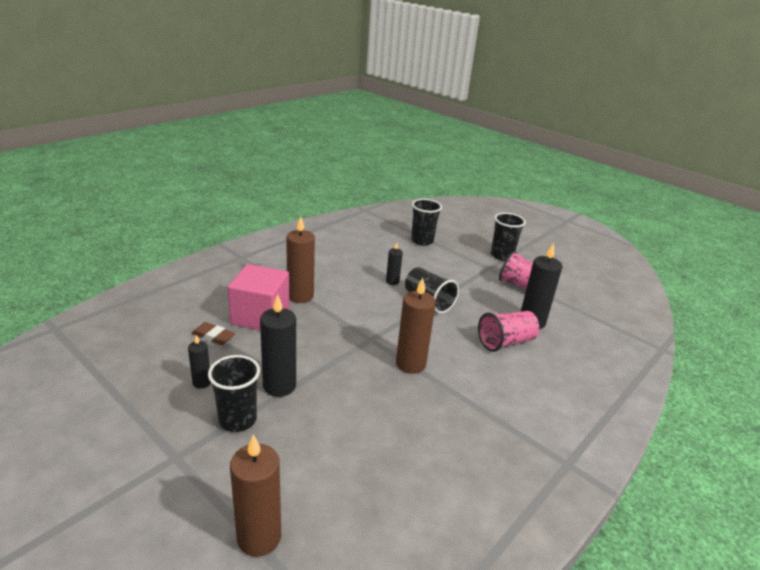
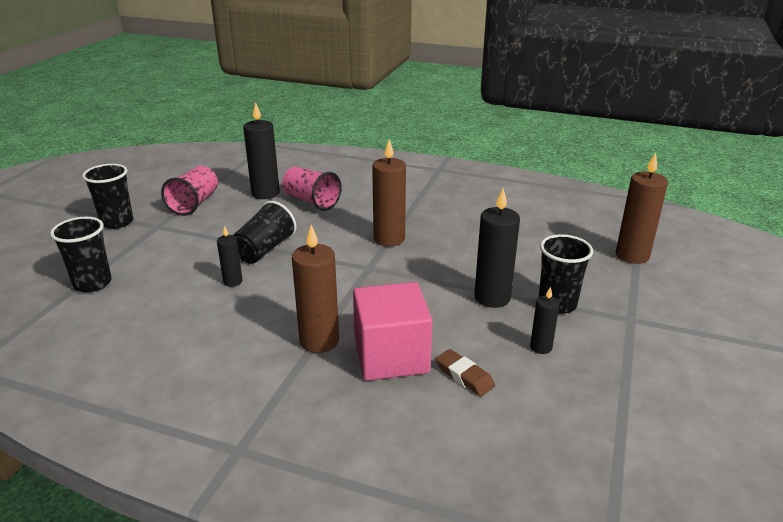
camera: 110 degrees left, 0 degrees up
(213, 336) = (464, 376): brown eraser -> brown eraser turned 45 degrees counterclockwise

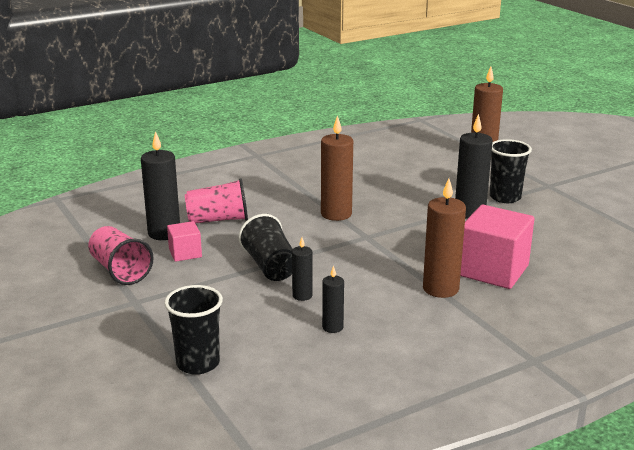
camera: 50 degrees left, 5 degrees down
(117, 222) = (86, 320): black cup -> none
(245, 212) = (185, 253): none -> pink cube
(464, 376) = (544, 256): brown eraser -> none
(541, 347) = (544, 221): black candle -> black candle (332, 327)

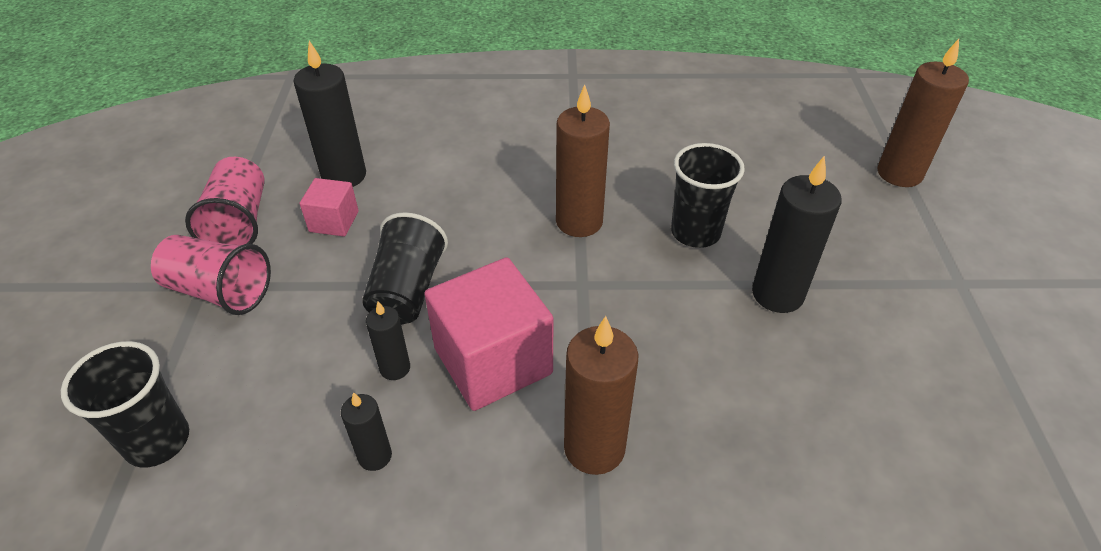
camera: 30 degrees right, 20 degrees up
(218, 220) = (424, 176): pink cup -> pink cup (219, 291)
(493, 270) = (710, 444): pink cube -> pink cube (493, 361)
(505, 197) = (862, 282): black cup -> black cup (695, 232)

